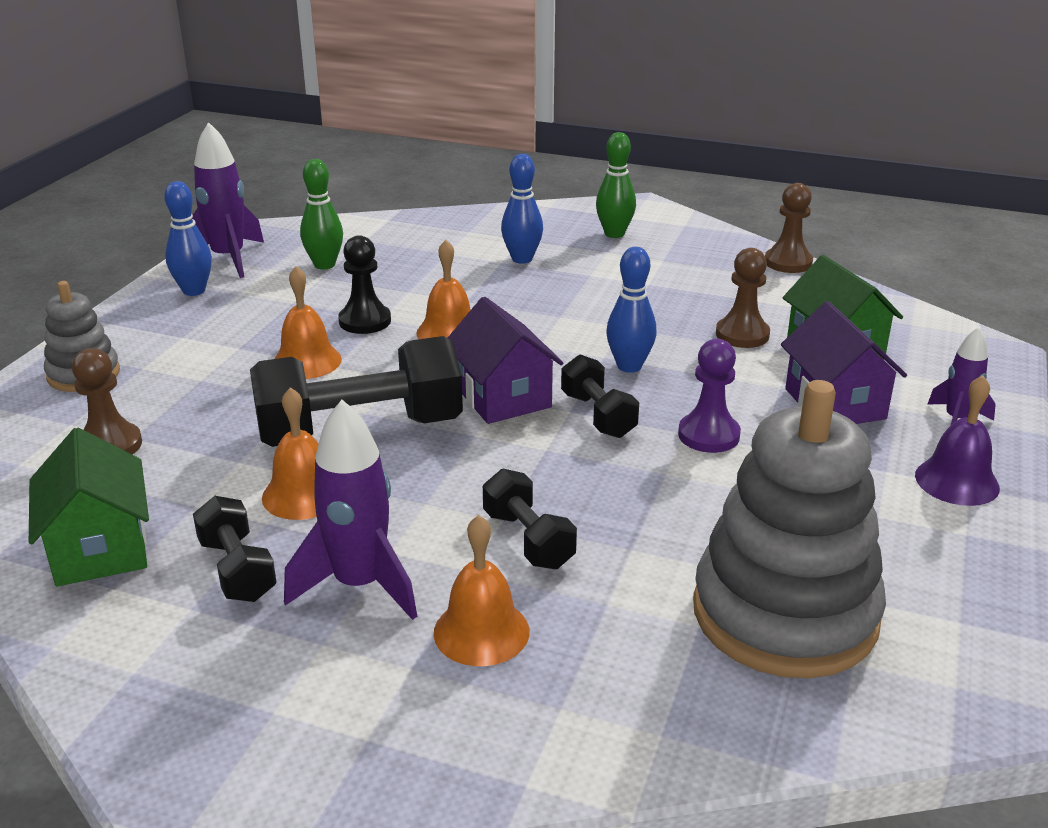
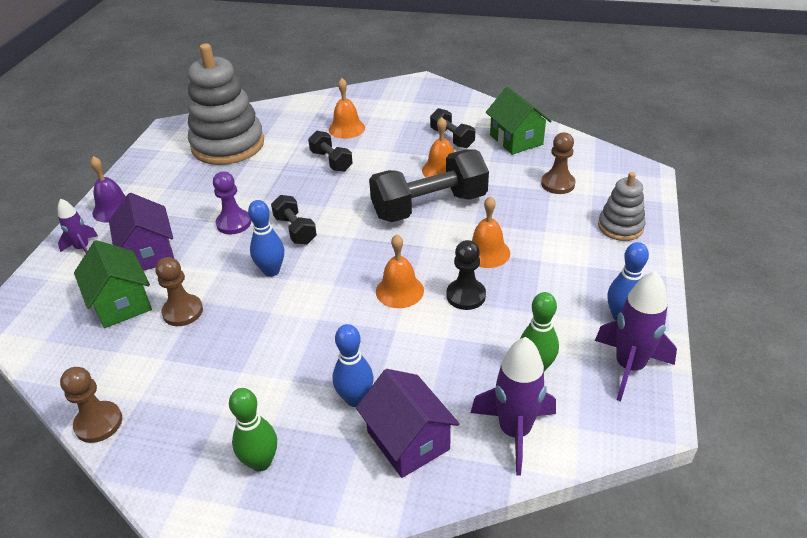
camera: 175 degrees right, 10 degrees up
(359, 585) = (399, 138): purple rocket -> purple rocket (514, 432)
(502, 397) = (353, 237): purple house -> purple house (408, 440)

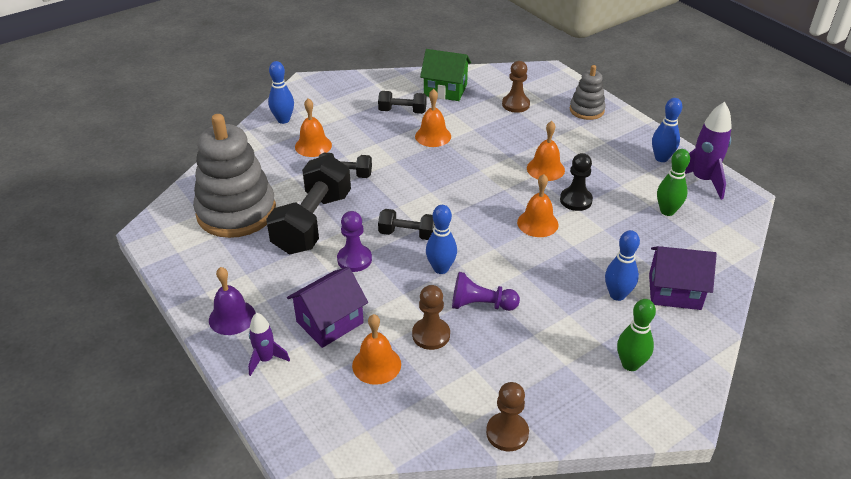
camera: 50 degrees left, 0 degrees up
(122, 303) = (376, 364): green house -> orange bell
(149, 253) = (329, 322): purple house -> purple house turned 60 degrees counterclockwise
(248, 318) = (481, 305): none -> purple pawn
(359, 100) = (283, 120): none -> blue bowling pin
(429, 206) = (466, 163): black dumbbell -> black dumbbell (312, 222)
(514, 432) = (708, 248): purple rocket -> none

